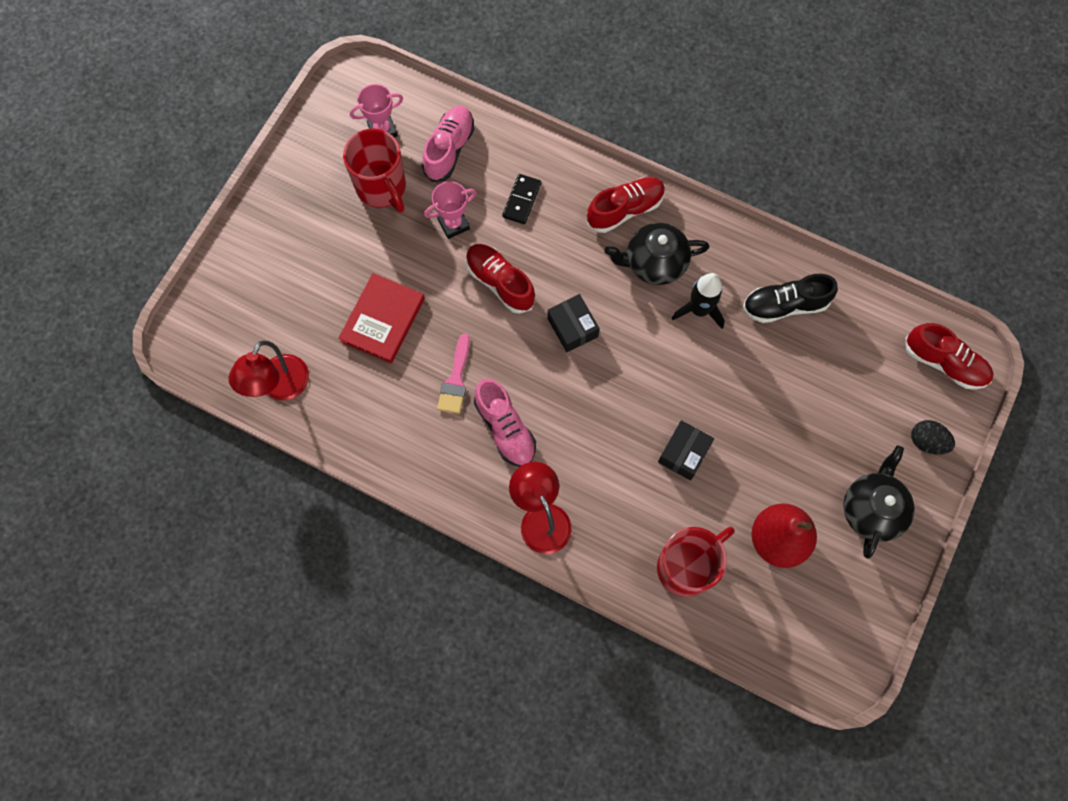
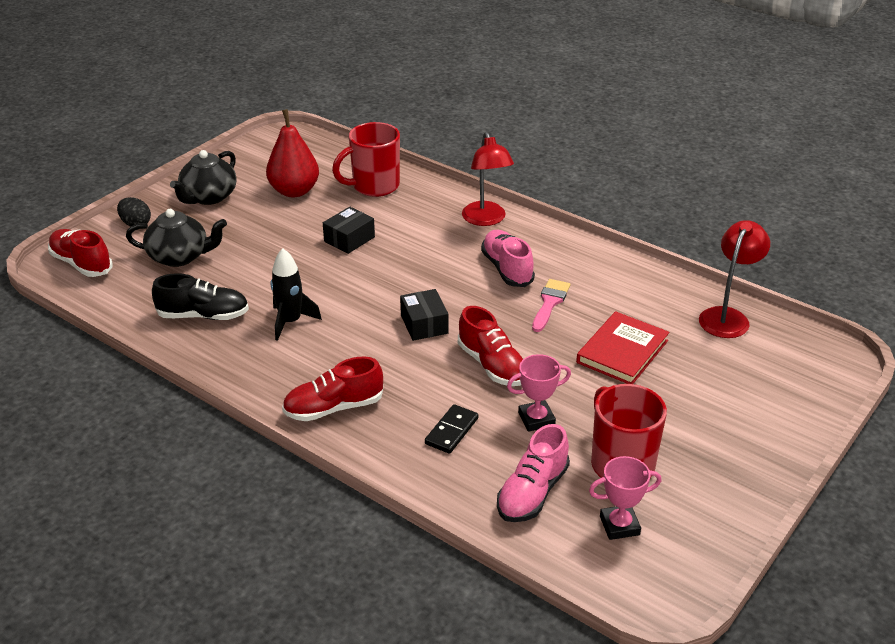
camera: 170 degrees left, 35 degrees down
(654, 262) = (320, 361): black teapot -> black teapot (180, 257)

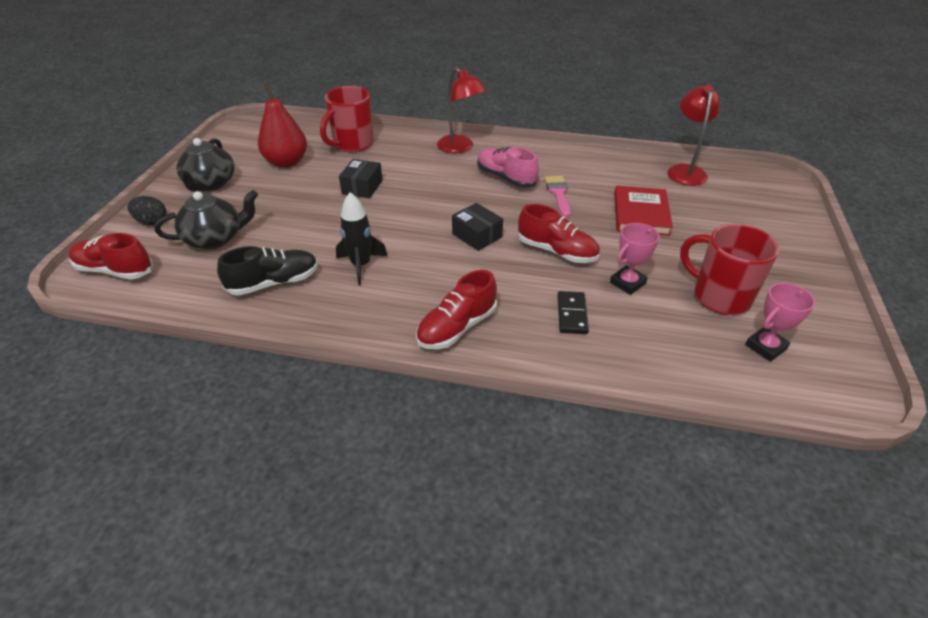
camera: 25 degrees left, 5 degrees up
(532, 492) = (679, 344): pink shoe -> none

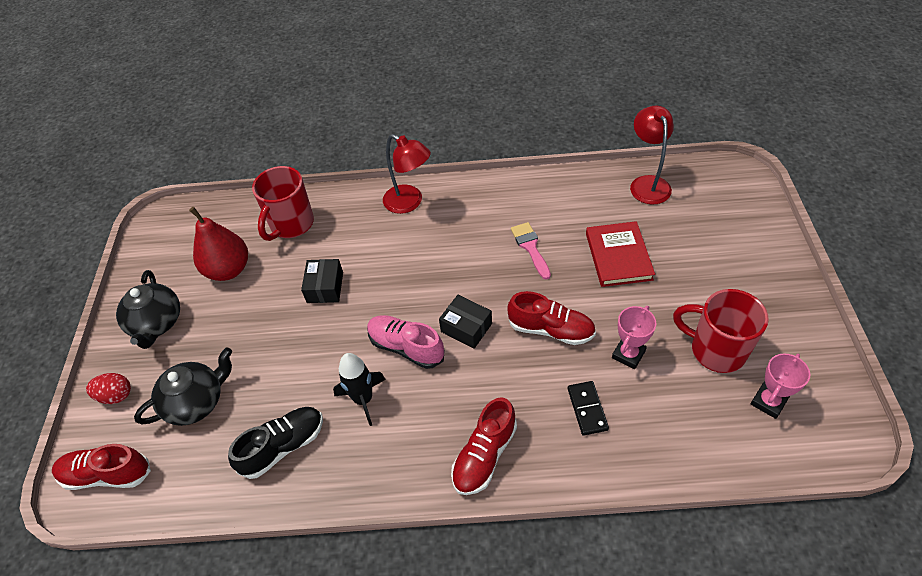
camera: 10 degrees left, 10 degrees up
(152, 222) = (116, 395): black egg -> red egg
(505, 178) = (470, 237): pink shoe -> pink shoe (406, 347)

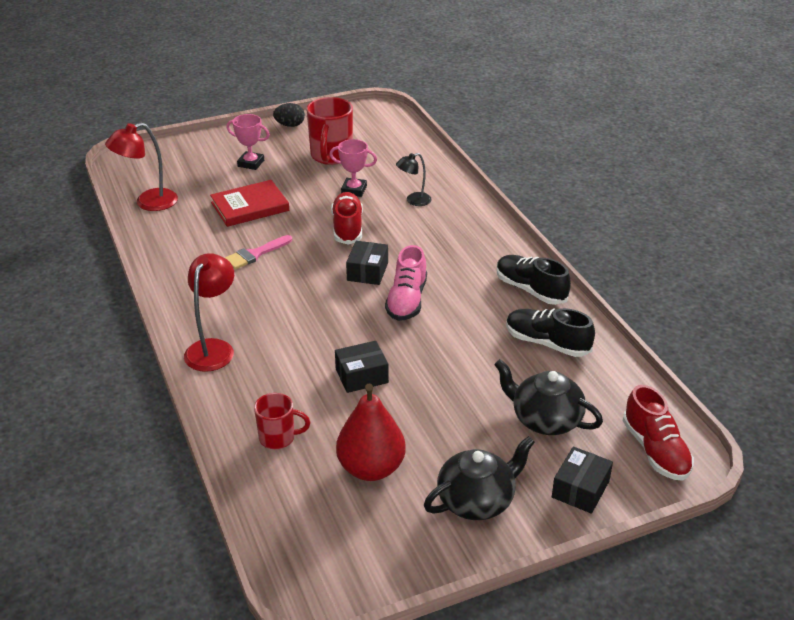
camera: 115 degrees left, 15 degrees down
(116, 395) = (580, 489): red egg -> black box
(291, 225) = (278, 438): red mug -> red mug, size x0.59
(363, 399) = (473, 311): black rocket -> none
(369, 468) = (530, 290): none -> black shoe
(484, 455) = (481, 238): red shoe -> none
(587, 409) = (413, 201): black domino -> black lamp
(768, 402) = (365, 135): pink trophy -> pink trophy (251, 163)
(806, 324) = (290, 125): none -> black egg

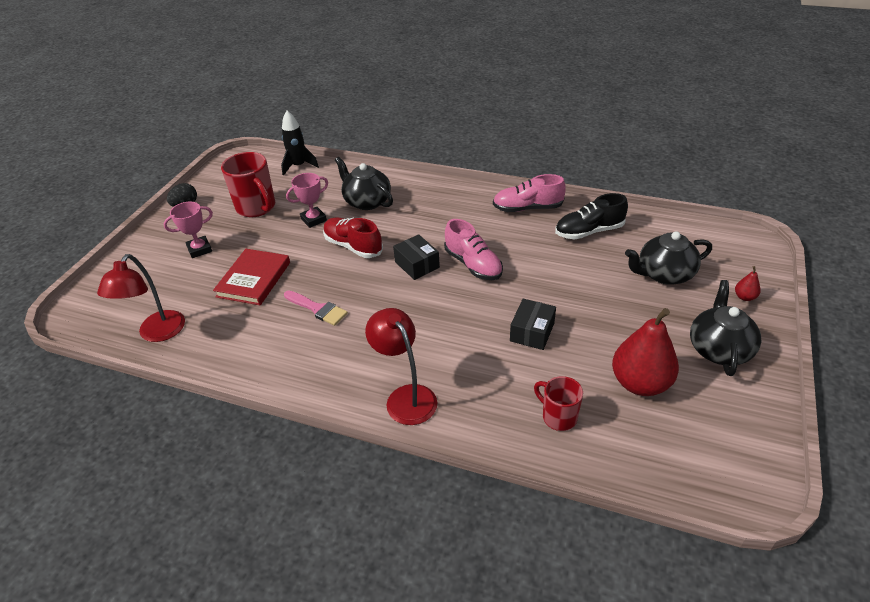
camera: 45 degrees left, 5 degrees up
(255, 254) = (318, 309): pink brush -> pink brush turned 60 degrees counterclockwise
(278, 438) = (558, 417): red mug -> red mug turned 90 degrees counterclockwise
(411, 141) = (299, 166): none -> black rocket
(413, 201) = (367, 201): black lamp -> black teapot
(530, 290) = (527, 208): black shoe -> pink shoe
(580, 489) = (744, 297): black box -> red pear
(655, 450) = (733, 248): red shoe -> none

